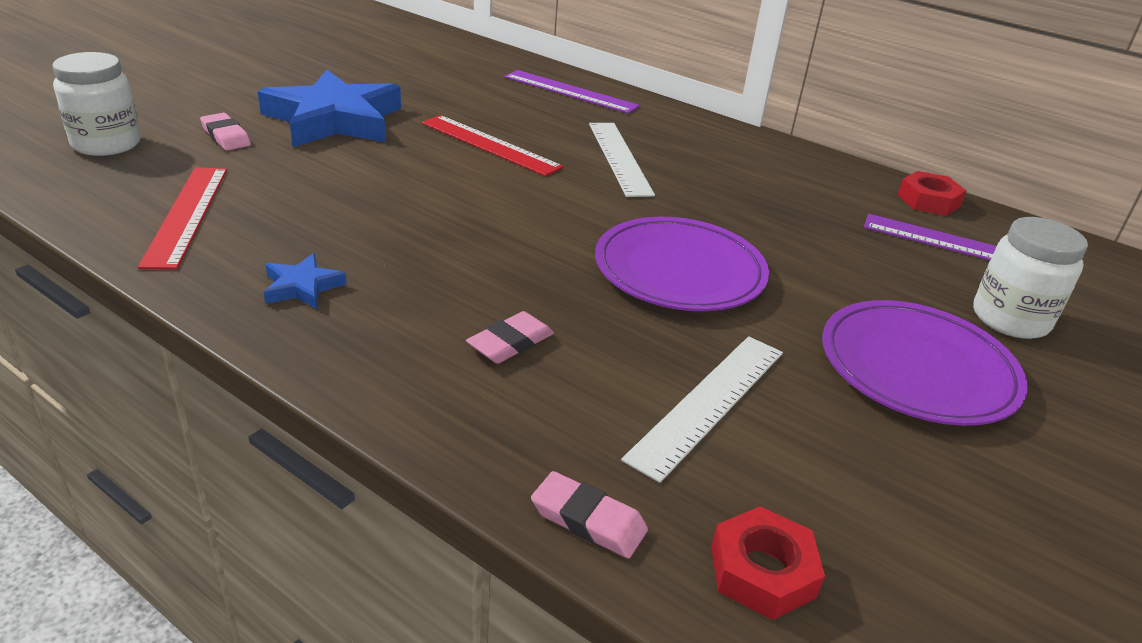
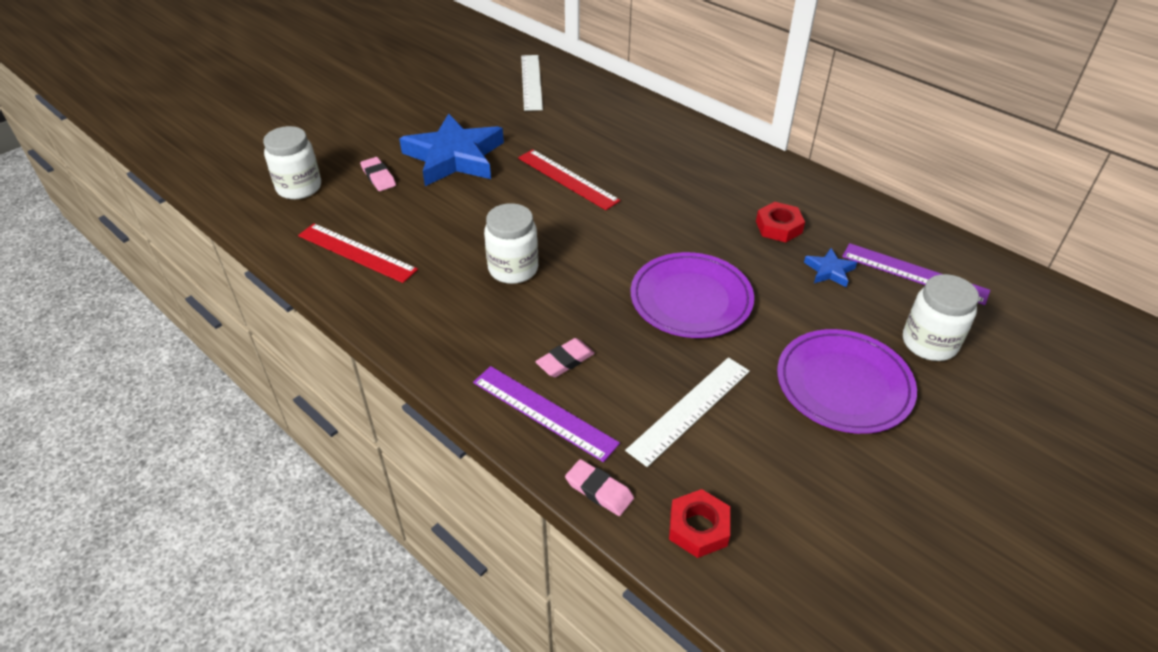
camera: 10 degrees right, 10 degrees up
(187, 215) = (356, 252): red ruler -> red ruler turned 60 degrees counterclockwise
(302, 287) = (433, 314): blue star -> blue star (829, 271)
(422, 235) = (513, 269): none -> white jar
(570, 91) = (636, 117): purple ruler -> purple ruler (544, 412)
(619, 158) = (664, 189): white ruler -> white ruler (531, 82)
(928, 201) = (904, 228): red nut -> red nut (778, 227)

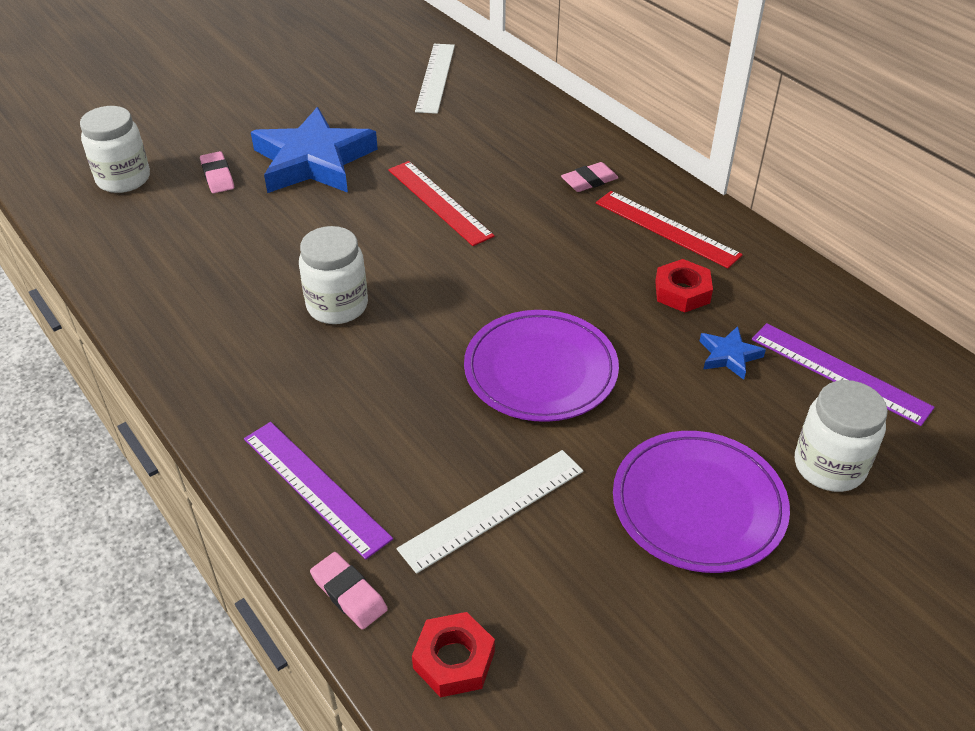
camera: 10 degrees right, 0 degrees up
(356, 252) = (162, 264): red ruler -> red ruler (666, 228)
(565, 361) = (362, 427): pink eraser -> pink eraser (589, 181)

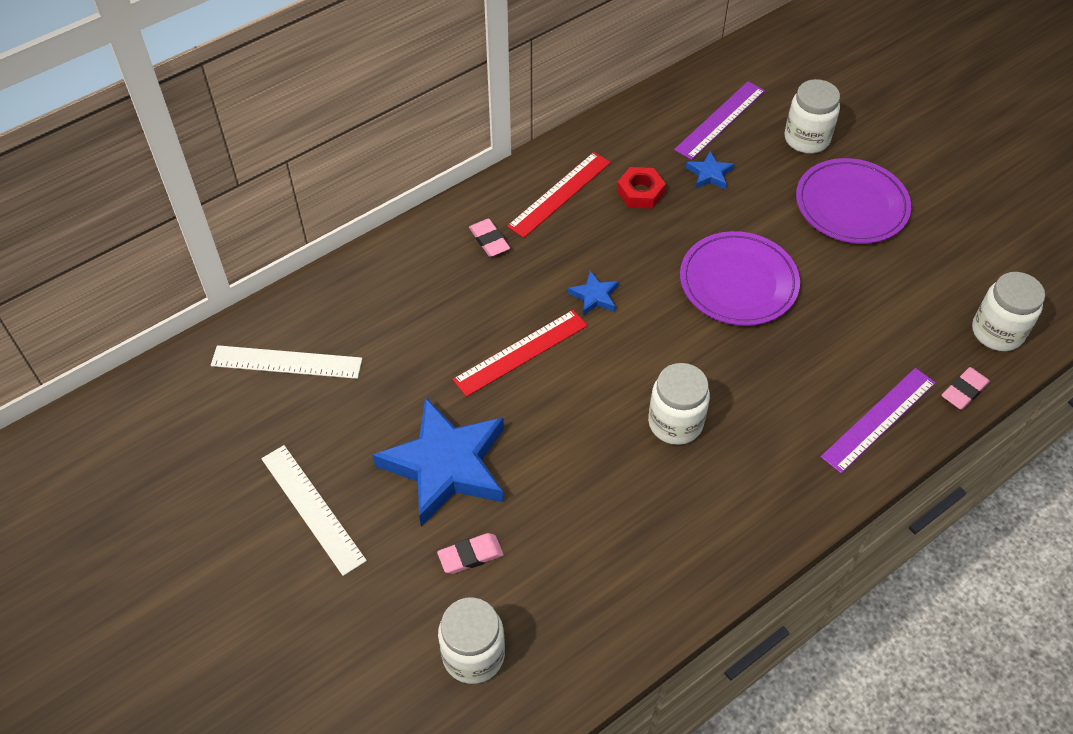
camera: 90 degrees left, 10 degrees up
(454, 660) = (997, 332): red nut -> white jar
(493, 509) = (877, 312): white ruler -> white ruler (312, 508)
(514, 252) = (594, 296): none -> blue star

